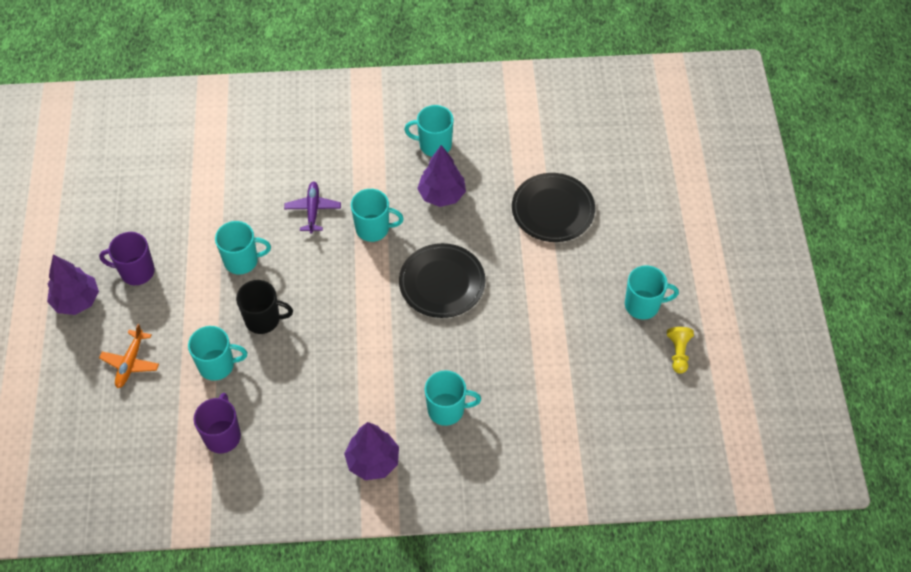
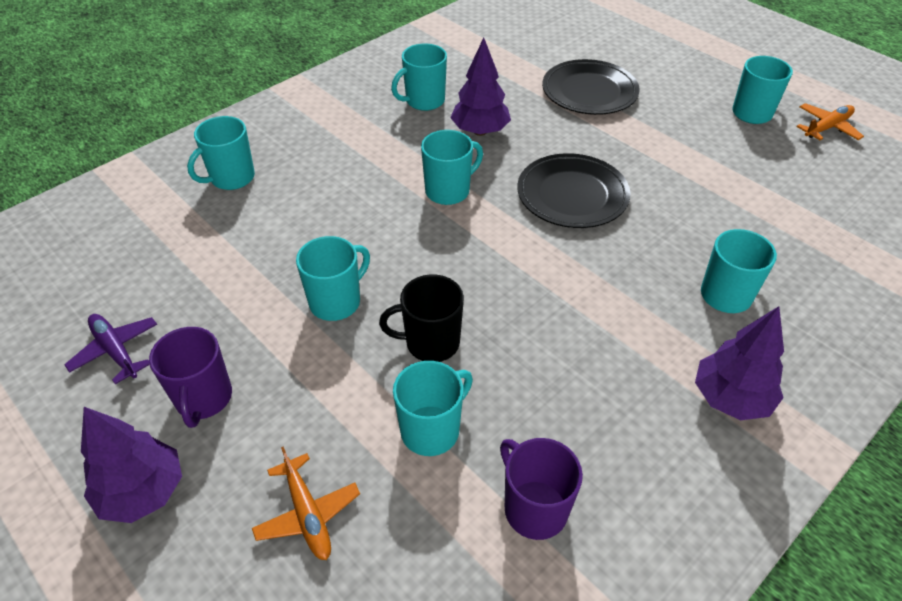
camera: 40 degrees left, 10 degrees down
(136, 271) = (203, 398): purple mug -> purple mug turned 60 degrees counterclockwise
(263, 319) = (431, 343): black mug -> black mug turned 150 degrees counterclockwise
(264, 134) = (231, 178): none -> turquoise mug
(313, 210) = (364, 211): purple plane -> purple plane (116, 351)
(678, 353) = (827, 128): yellow pawn -> orange plane

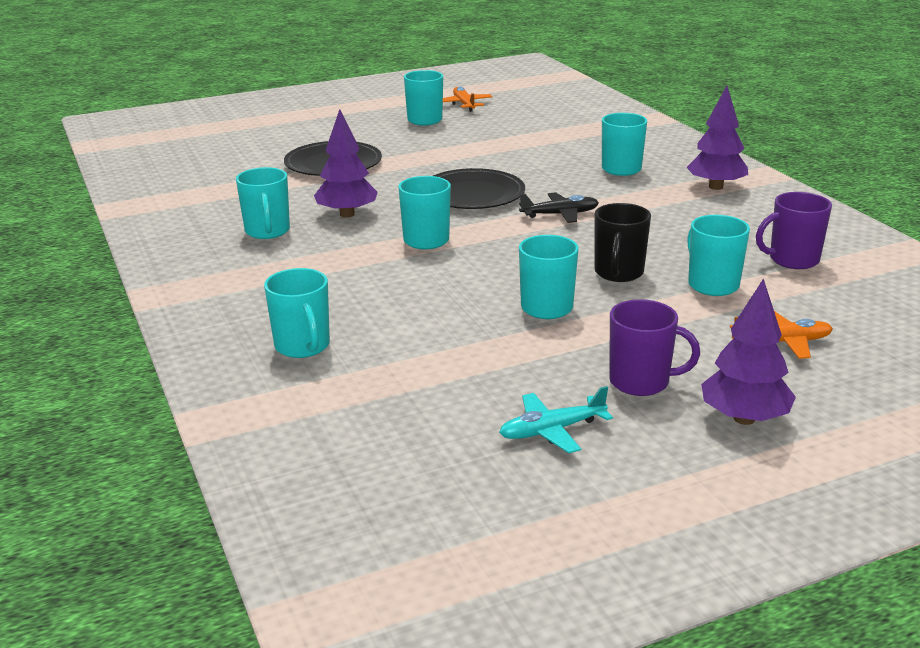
camera: 70 degrees left, 20 degrees down
(116, 351) = (552, 430): purple plane -> turquoise plane
(557, 269) = (560, 214): none -> black plane

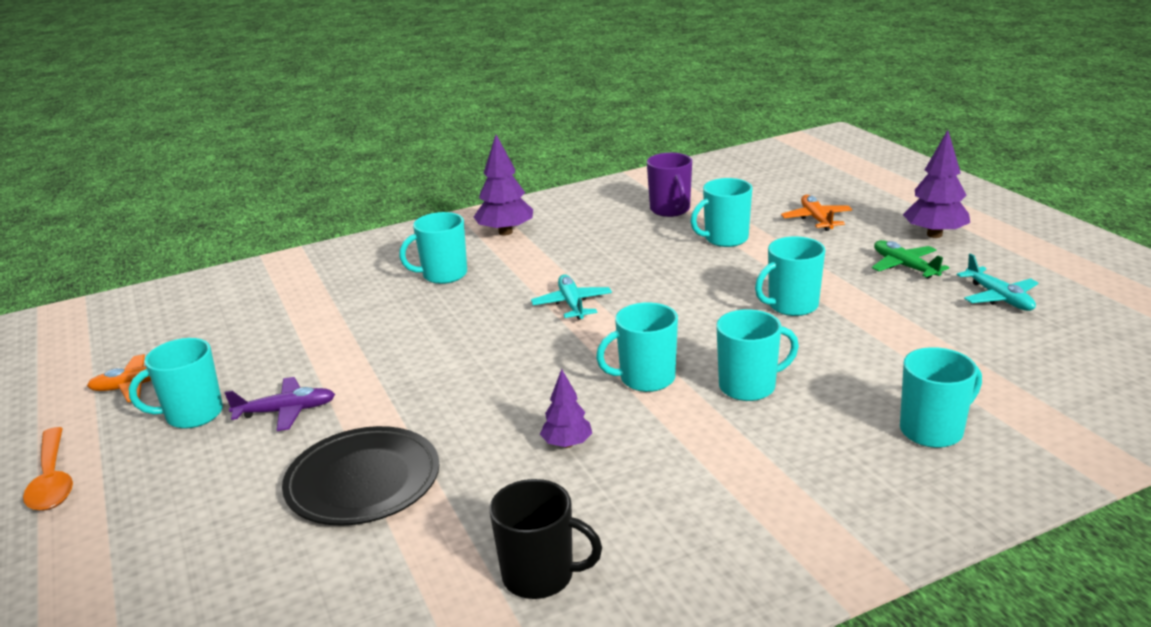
camera: 90 degrees left, 0 degrees up
(267, 231) = (627, 507): turquoise mug -> turquoise mug (749, 386)
(347, 214) = (567, 444): purple tree -> purple tree, size x0.60
(369, 101) = (52, 480): none -> orange spoon
(419, 140) = (286, 411): none -> purple plane
(472, 194) = (507, 357): black plate -> none
(560, 214) = (572, 304): black plane -> turquoise plane
(618, 273) = (710, 275): black mug -> black mug (540, 576)
(641, 382) = (904, 266): purple mug -> green plane

